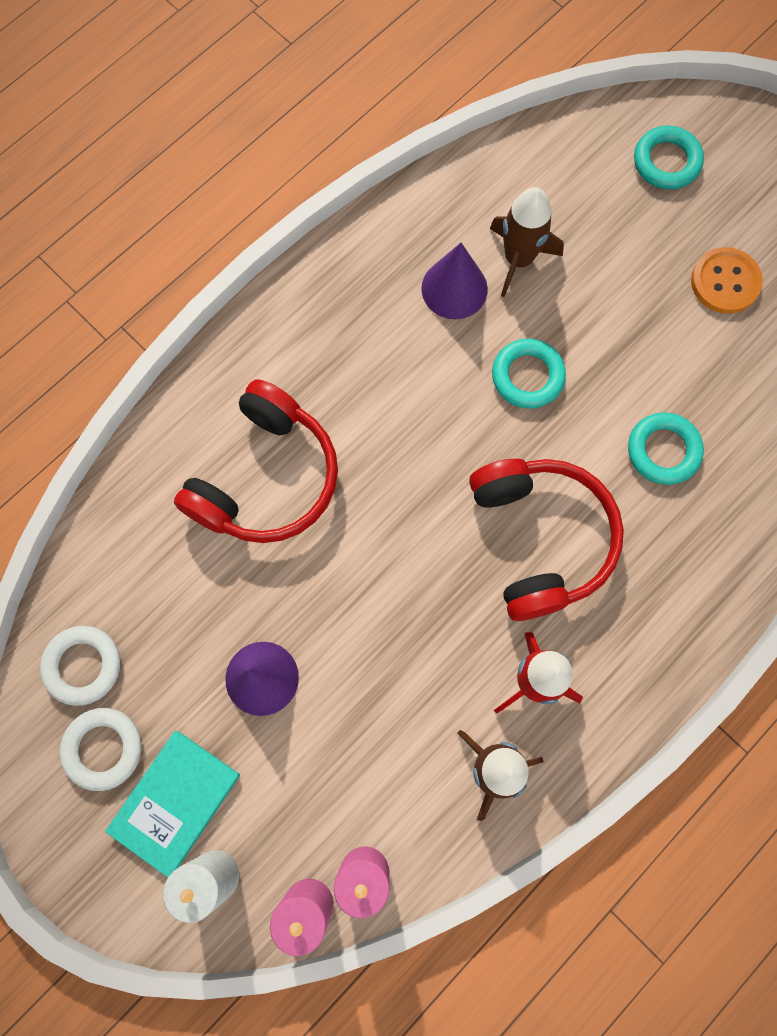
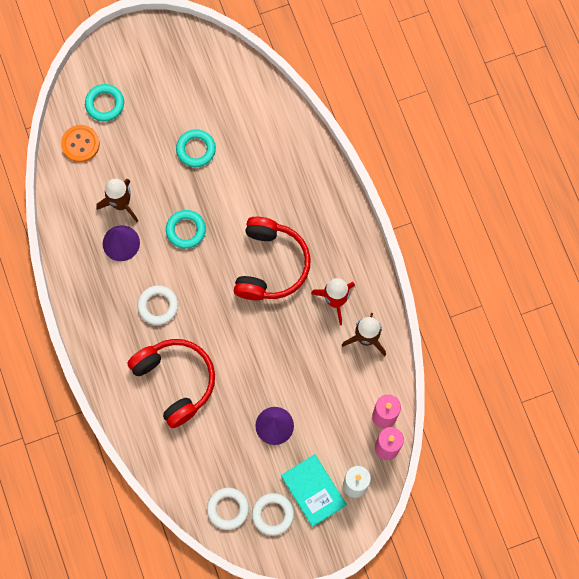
camera: 65 degrees left, 0 degrees up
(379, 392) = (158, 306): none -> white ring
(540, 539) = (270, 265): red headphones -> red headphones turned 90 degrees clockwise
(663, 451) = (255, 185): turquoise ring -> turquoise ring (196, 149)
(725, 282) = (184, 111): orange button -> orange button (80, 144)

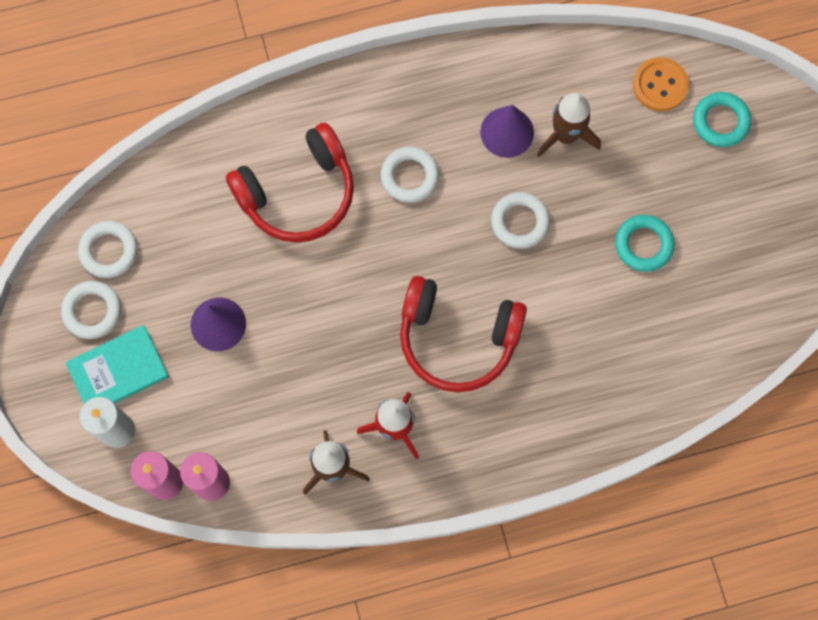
camera: 95 degrees right, 0 degrees up
(186, 230) = (519, 222): turquoise ring -> white ring

